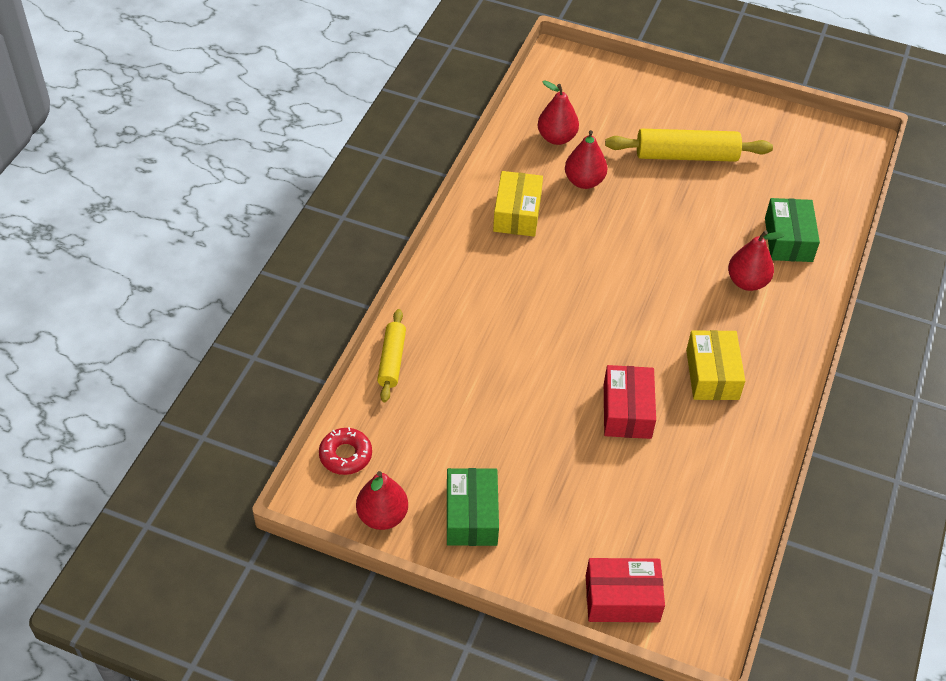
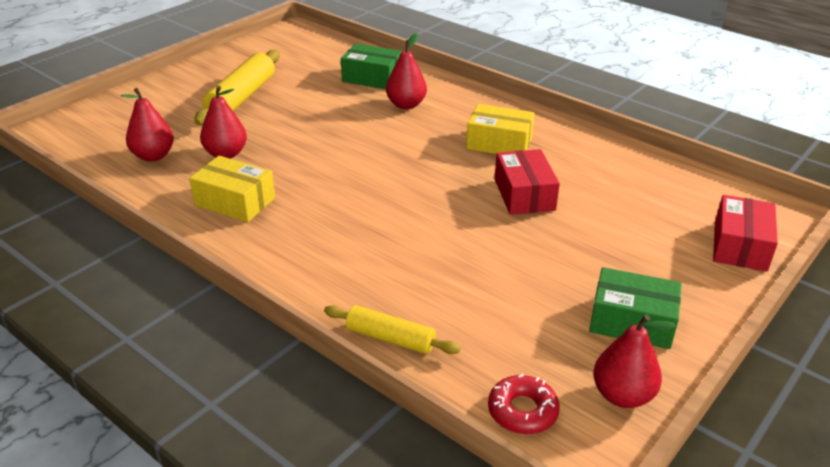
camera: 70 degrees left, 15 degrees down
(627, 411) = (524, 194): red box -> red box turned 60 degrees clockwise

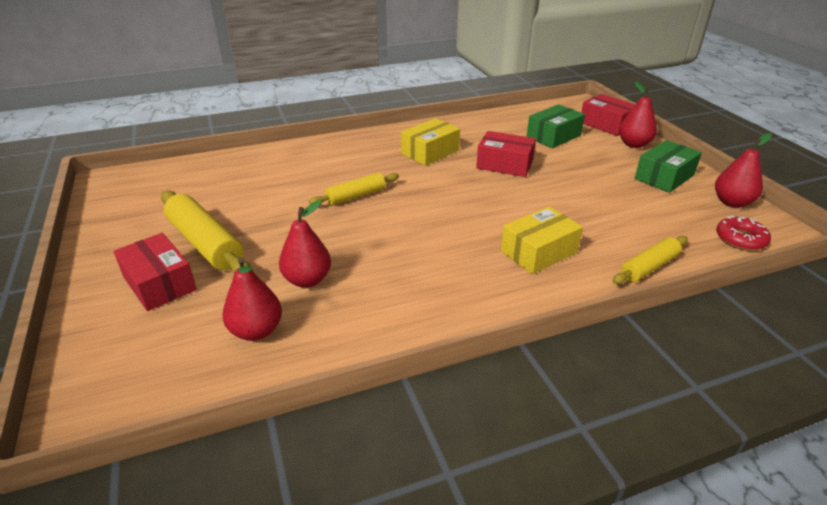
camera: 60 degrees left, 0 degrees up
(182, 101) = (160, 283): none -> red box
(235, 201) = (401, 295): yellow box -> yellow box (538, 252)
(369, 132) = (356, 196): none -> yellow rolling pin
(372, 78) = (266, 169): green box -> green box (553, 136)
(406, 105) = (331, 168): red pear -> red pear (634, 144)

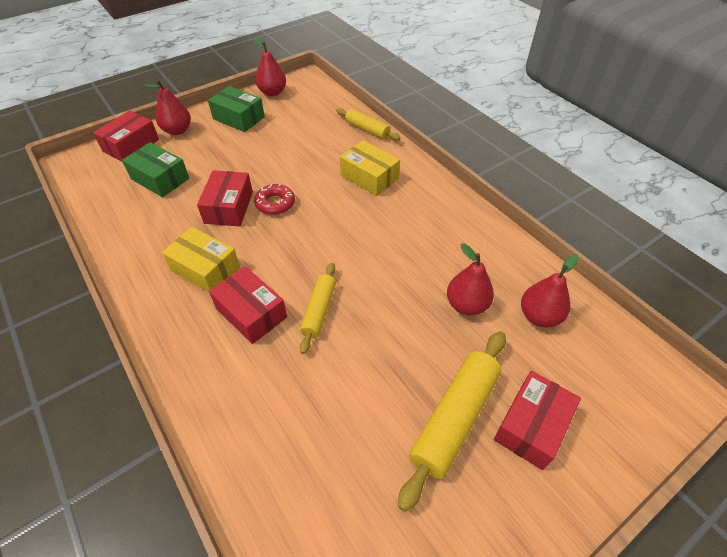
camera: 105 degrees left, 15 degrees up
(356, 196) = (319, 310): yellow rolling pin -> yellow rolling pin turned 60 degrees clockwise
(373, 167) = (251, 313): none -> red box
(740, 239) = (320, 94): red donut -> red donut (275, 203)

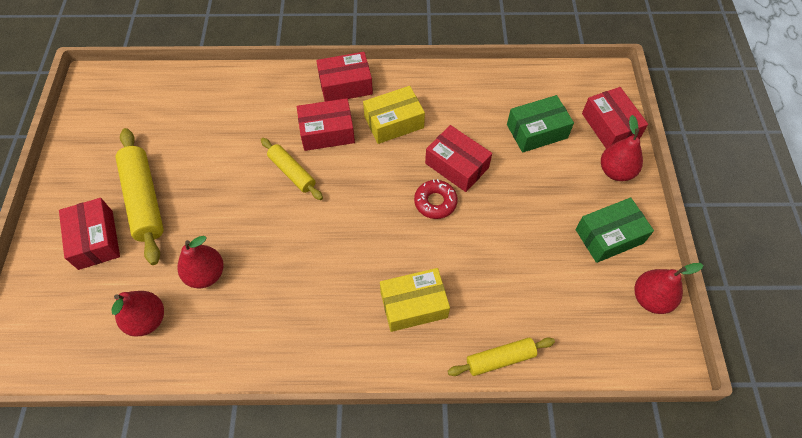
camera: 125 degrees right, 10 degrees up
(175, 335) = (345, 85): none -> red box

